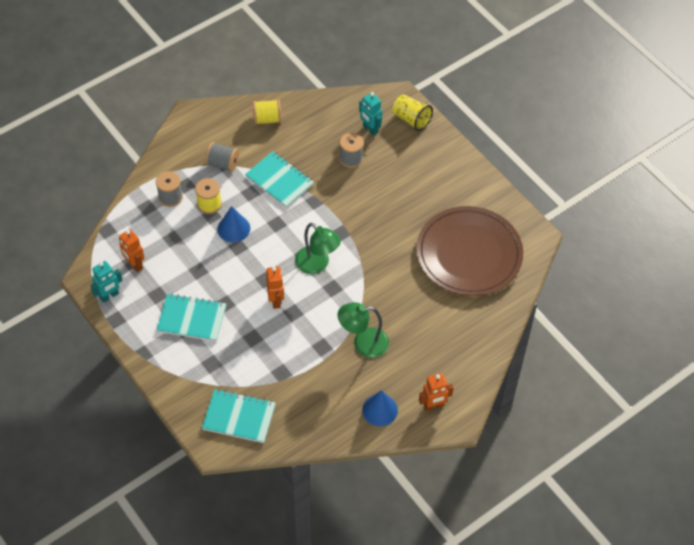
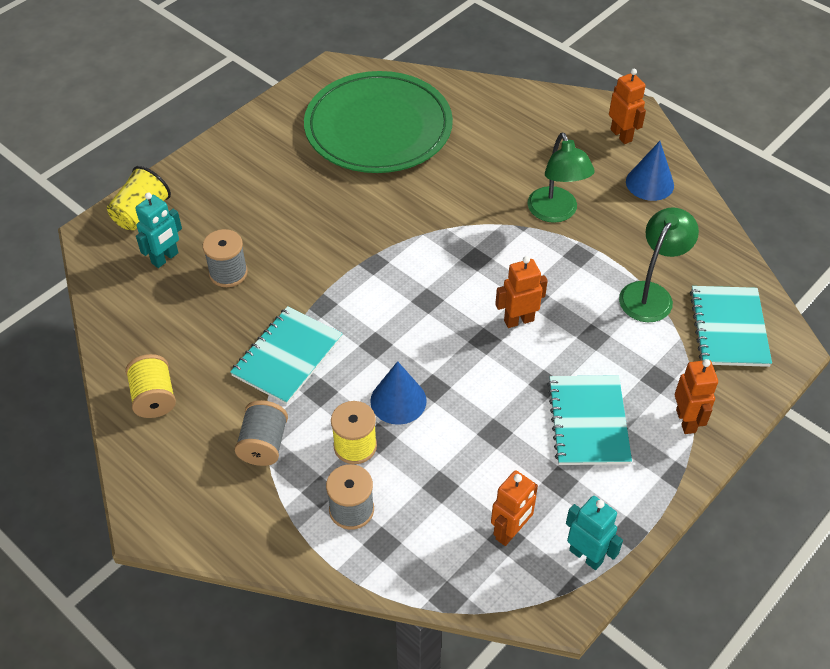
camera: 100 degrees left, 5 degrees down
(177, 370) = (686, 421): none -> orange robot
(317, 265) = (440, 282): green lamp -> green lamp (651, 294)
(469, 254) = (378, 127): brown plate -> green plate

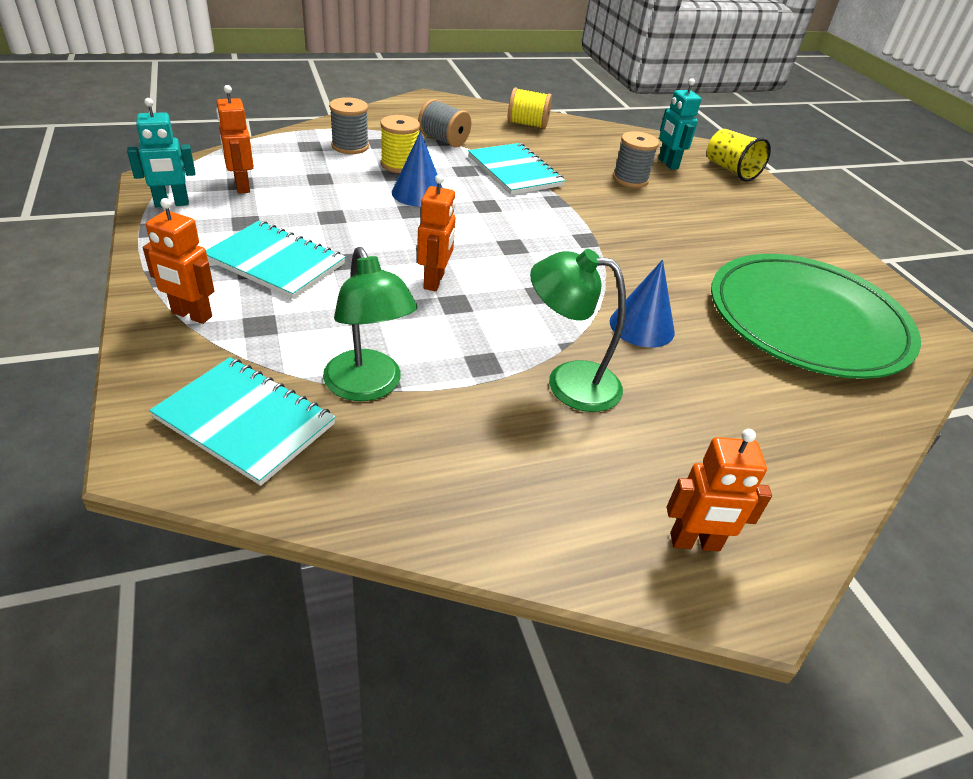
camera: 115 degrees right, 10 degrees down
(649, 183) = (561, 509): blue cone -> blue cone (642, 326)

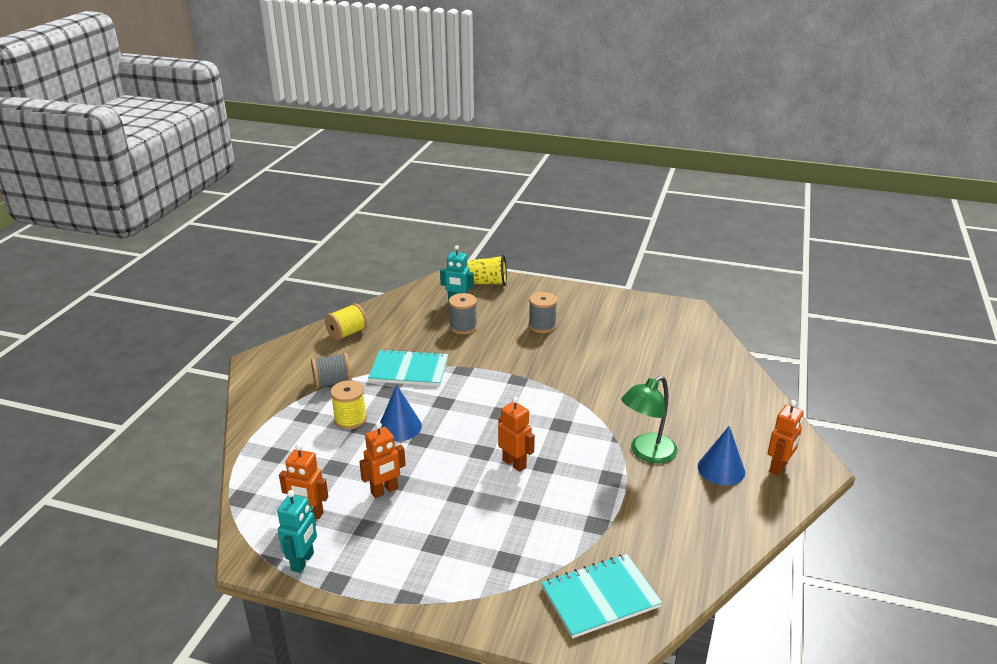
camera: 50 degrees left, 10 degrees down
(191, 315) = (471, 591): orange robot -> orange robot (384, 491)
(275, 262) = (435, 529): turquoise notebook -> none
(350, 146) = (297, 433): grey spool -> grey spool (542, 326)
(368, 387) = (601, 533): green lamp -> none
(642, 326) = (617, 402): blue cone -> blue cone (721, 469)
(807, 321) = (651, 343): green plate -> none

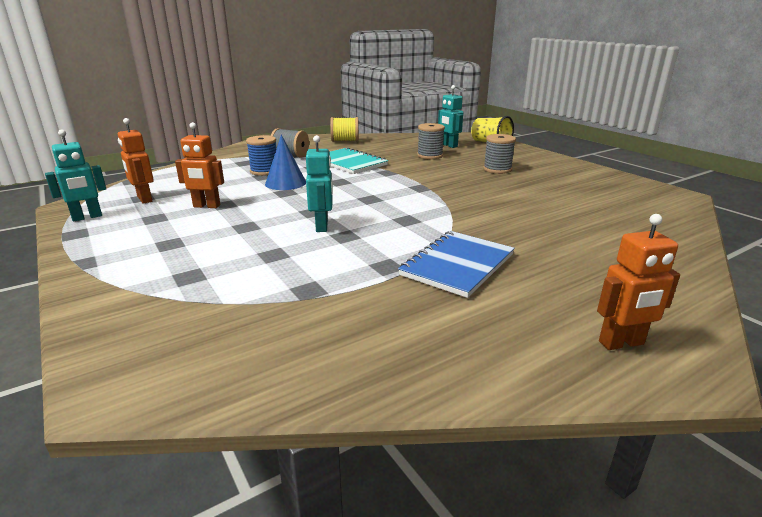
camera: 40 degrees right, 5 degrees down
(350, 419) = (264, 171): yellow spool -> blue spool
(514, 463) = (322, 226): orange robot -> turquoise robot
(600, 597) = (199, 343): turquoise notebook -> none
(646, 453) = (457, 265): green lamp -> blue notebook
(721, 469) = (529, 310): blue cone -> none

